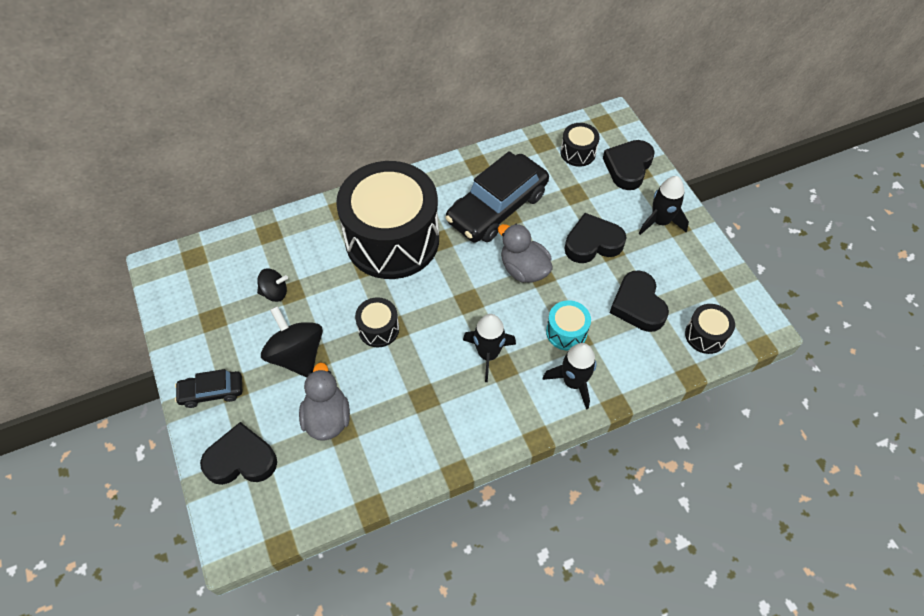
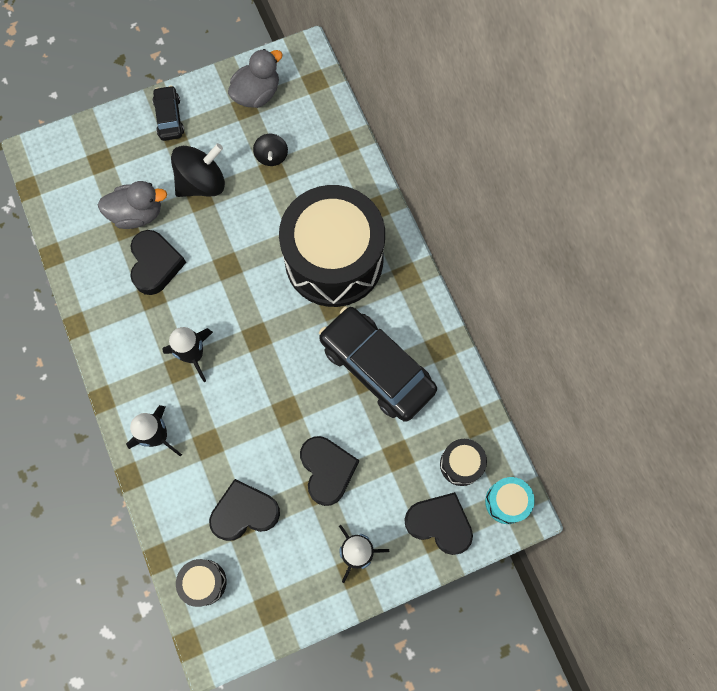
camera: 90 degrees right, 15 degrees up
(241, 459) = (104, 149): black heart -> black heart (155, 264)
(378, 329) = (227, 252): black drum -> none
(523, 269) = (293, 393): grey duck -> grey duck (257, 94)
(566, 332) = (215, 433): turquoise drum -> turquoise drum (506, 502)

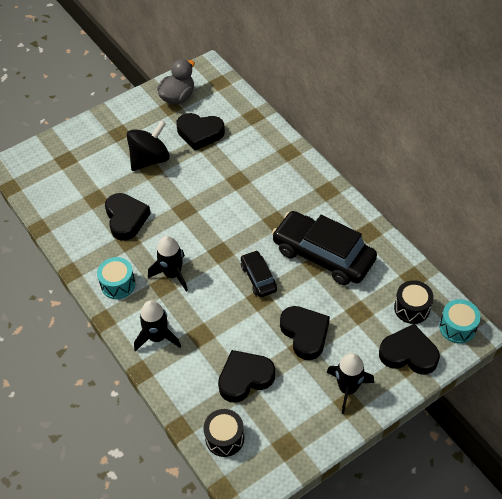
camera: 10 degrees left, 20 degrees down
(127, 355) = (118, 284): none -> turquoise drum
(137, 214) = (103, 188): grey duck -> none
(169, 118) = (114, 123): black car -> black car (258, 278)
(271, 156) = (200, 133): black spinning top -> black heart
(334, 260) = (267, 190): black drum -> none

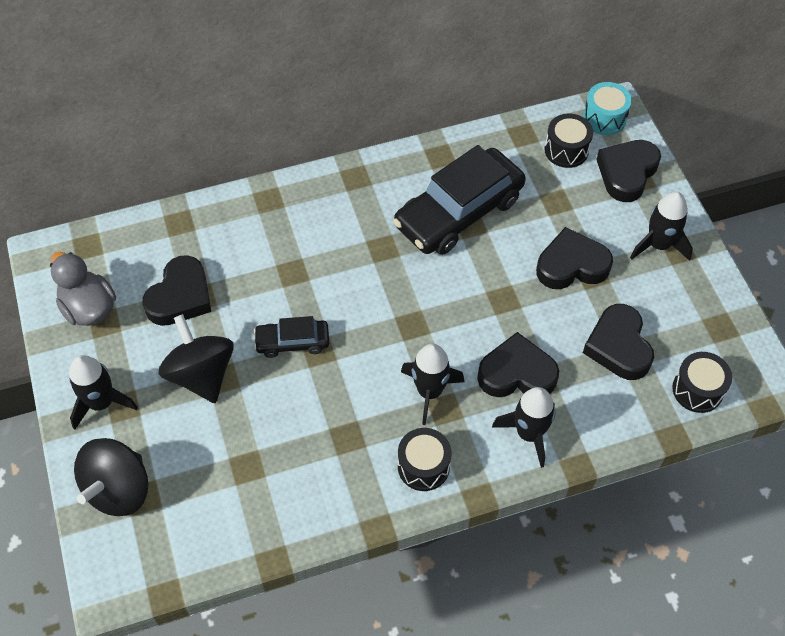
camera: 75 degrees left, 5 degrees up
(68, 148) = (119, 489): none -> black spinning top
(118, 123) = (101, 403): none -> black rocket
(118, 284) = (423, 466): turquoise drum -> black drum
(126, 219) = (305, 431): black heart -> black heart (517, 373)
(258, 278) = (470, 292): black car -> black car (292, 342)

